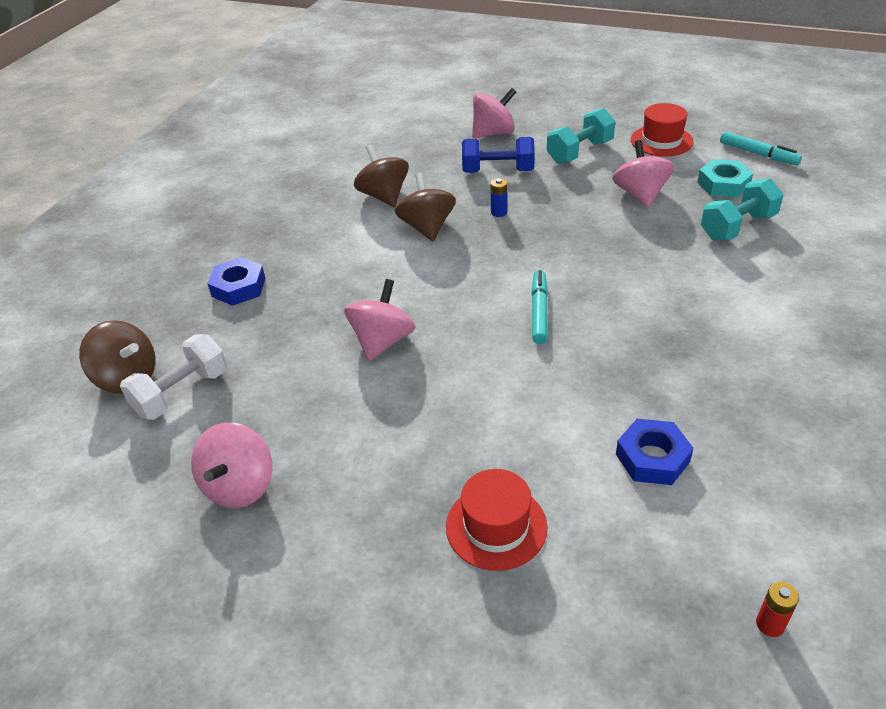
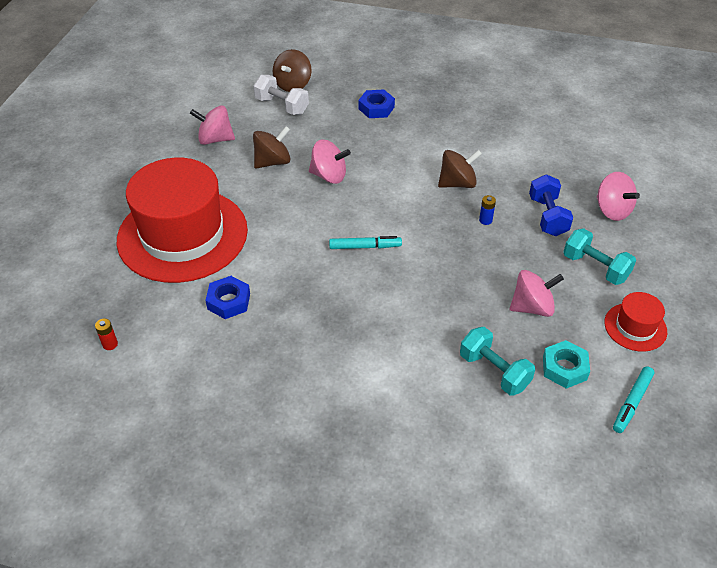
camera: 80 degrees right, 5 degrees up
(384, 196) = (495, 157): brown spinning top -> brown spinning top (272, 162)
(496, 526) = (182, 235): red hat -> red hat, size x2.33

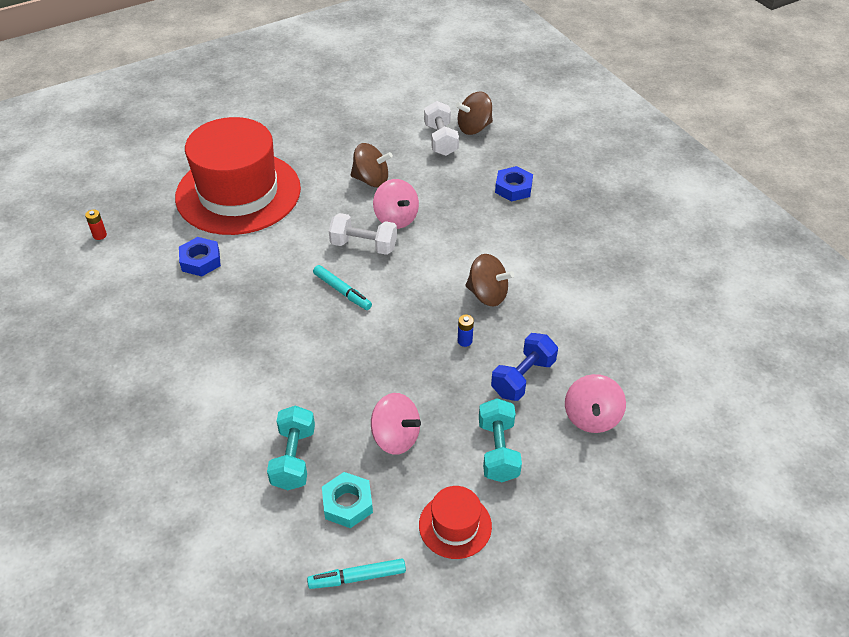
camera: 45 degrees right, 0 degrees up
(215, 139) = (356, 136): pink spinning top -> none
(334, 208) = (363, 245): none -> white dumbbell

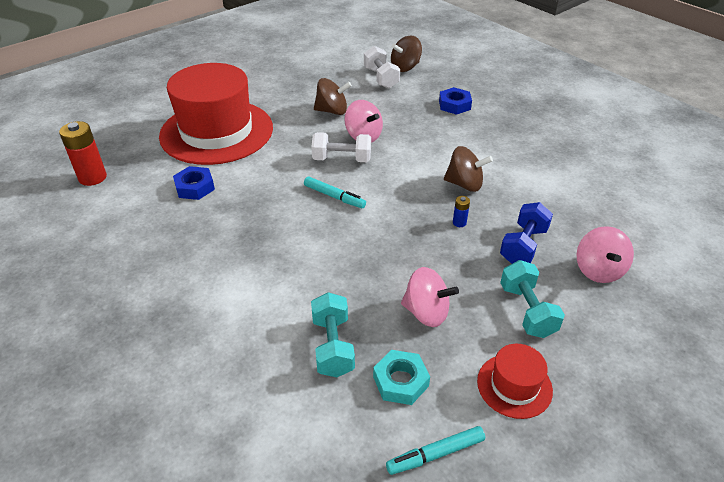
camera: 10 degrees left, 5 degrees down
(100, 235) = (92, 177): red battery -> red battery, size x2.11

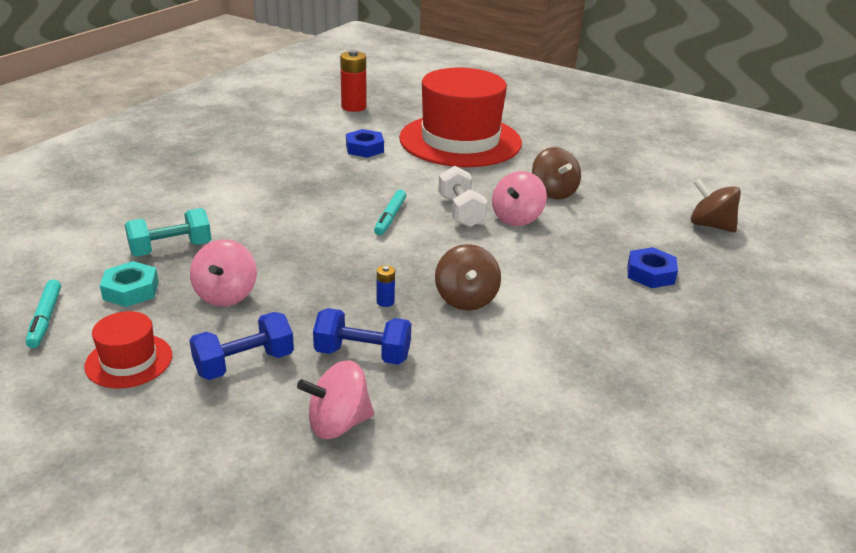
camera: 70 degrees right, 10 degrees down
(381, 78) = (662, 212): white dumbbell -> none
(435, 454) = (45, 319): turquoise marker -> turquoise marker turned 150 degrees counterclockwise
(527, 311) = (244, 364): turquoise dumbbell -> blue dumbbell

